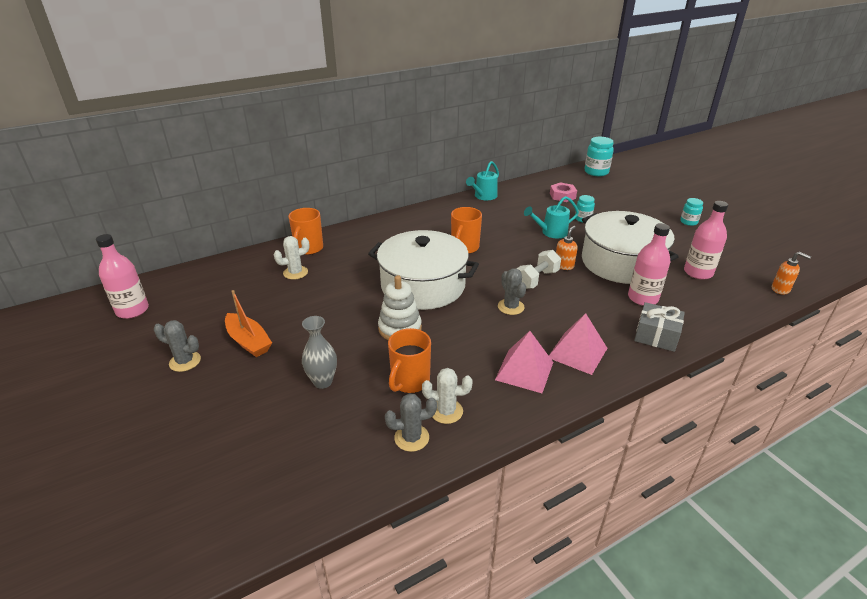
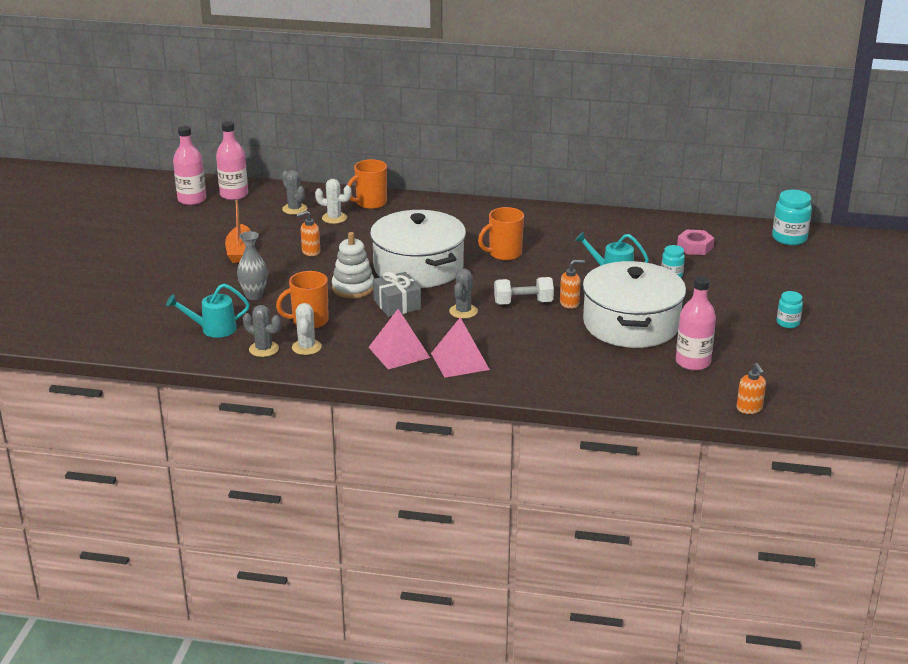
camera: 40 degrees right, 5 degrees down
(185, 361) = (187, 246): grey cactus -> grey cactus (294, 209)
(316, 312) = (310, 252): none -> orange soap dispenser
(446, 411) = (306, 347): white cactus -> white cactus turned 45 degrees clockwise
(483, 196) = (606, 217): turquoise watering can -> turquoise watering can (213, 329)
(642, 298) = (592, 355): pink bottle -> pink bottle (234, 195)
(656, 336) = (548, 381): grey gift -> grey gift (397, 304)

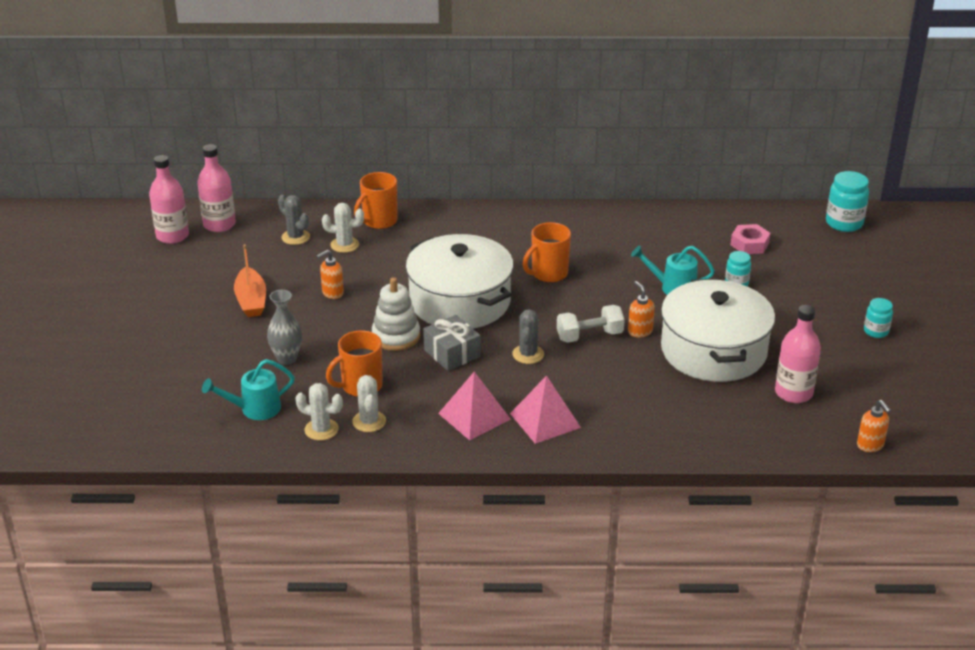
camera: 10 degrees left, 5 degrees up
(264, 349) = (321, 429): grey cactus -> white cactus
(569, 303) = (640, 331): orange soap dispenser -> orange soap dispenser turned 90 degrees counterclockwise

